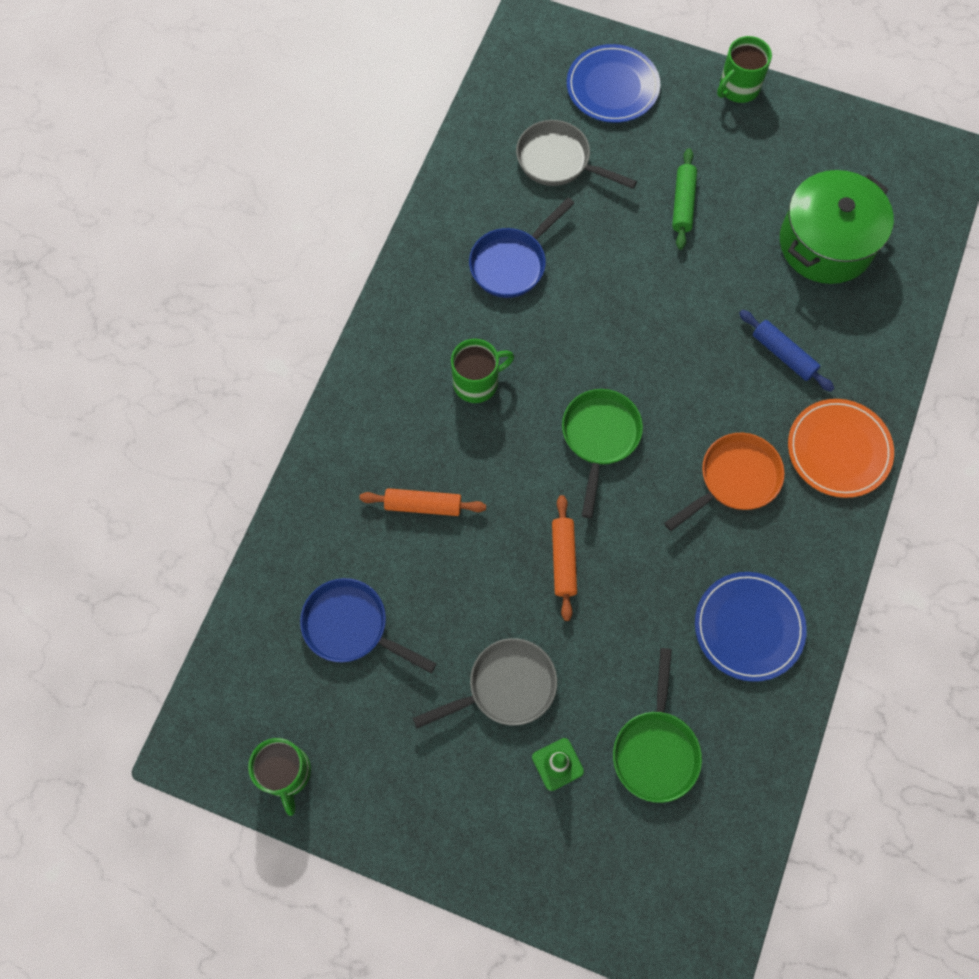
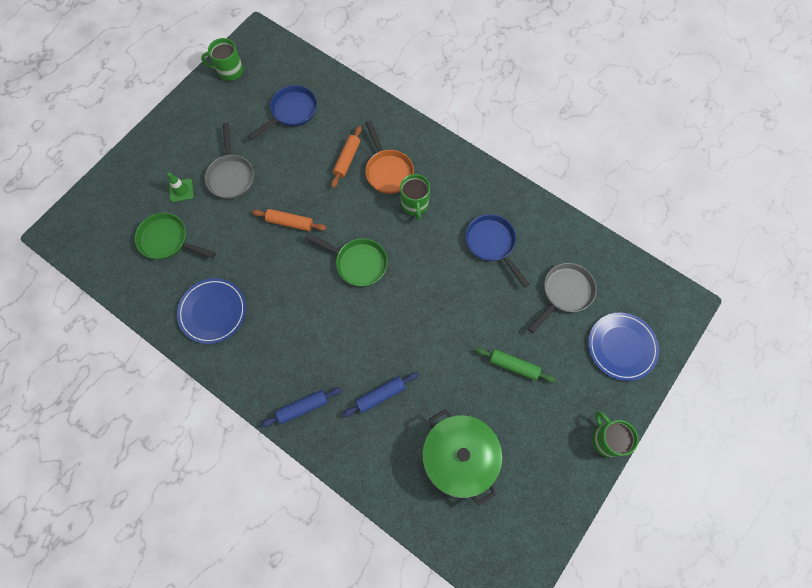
camera: 105 degrees right, 0 degrees up
(734, 479) = (305, 334): orange pan -> orange pan (388, 171)
(838, 450) = (303, 407): orange plate -> blue rolling pin

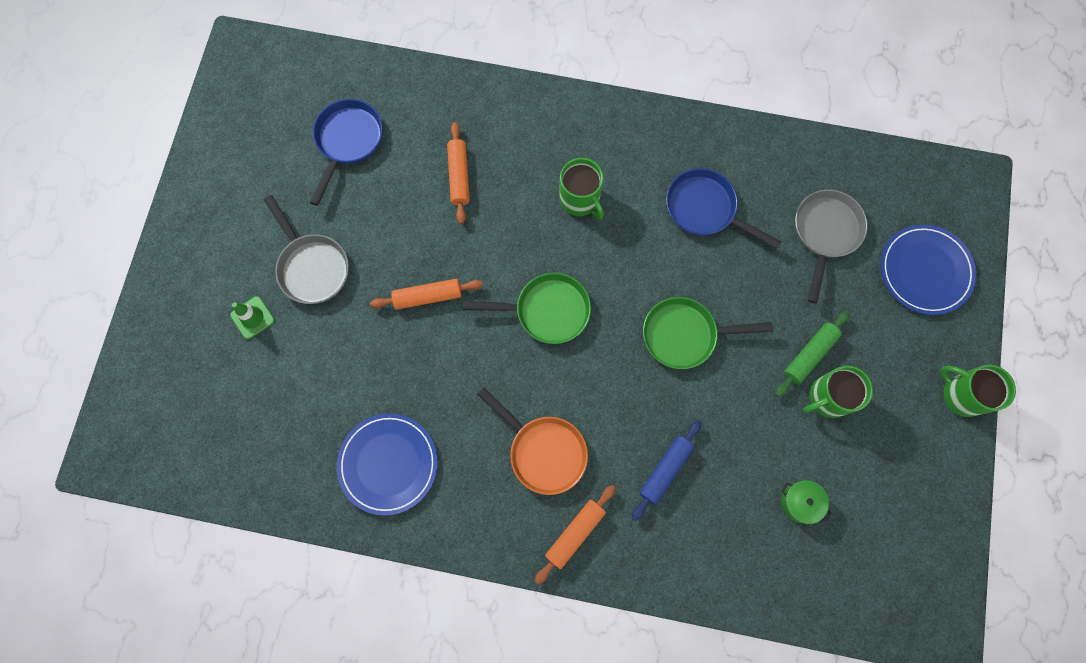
camera: 25 degrees left, 5 degrees up
(168, 240) = (272, 395): green pan -> green pan (685, 335)
(229, 71) = (228, 118): green mug -> green mug (828, 397)
(303, 407) = (575, 533): blue rolling pin -> orange rolling pin
(388, 171) = (522, 169): orange pan -> orange pan (543, 451)
(458, 457) = (800, 502): green pot -> green pot, size x0.41
(513, 366) = (809, 355): green rolling pin -> green rolling pin turned 45 degrees counterclockwise

